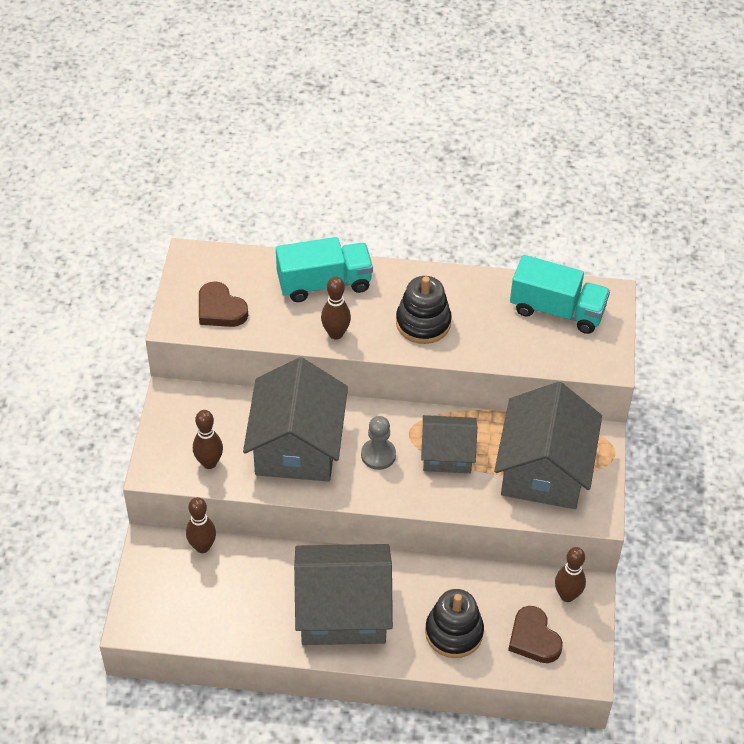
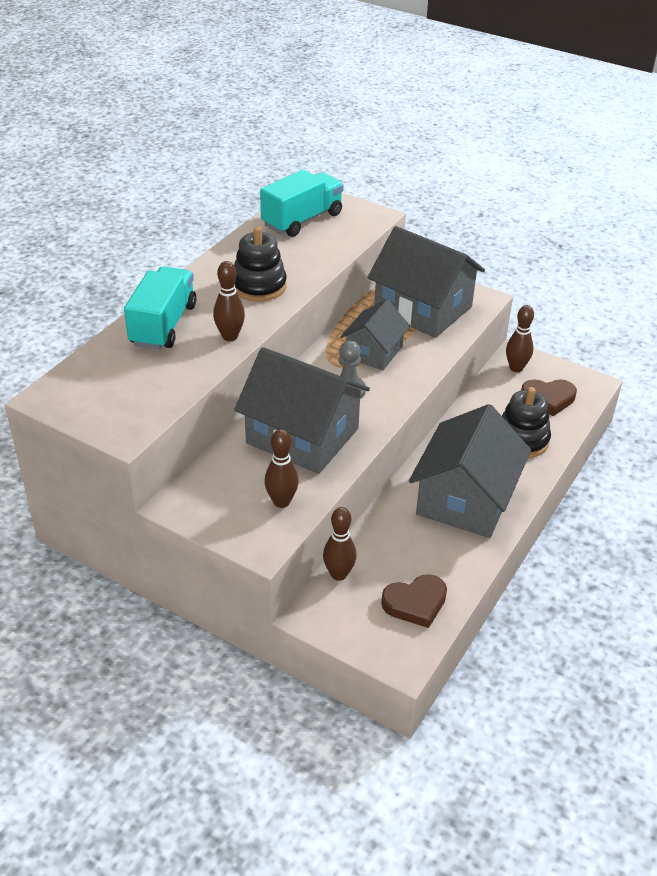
camera: 65 degrees left, 10 degrees down
(220, 309) = (135, 398): brown heart -> brown heart (415, 603)

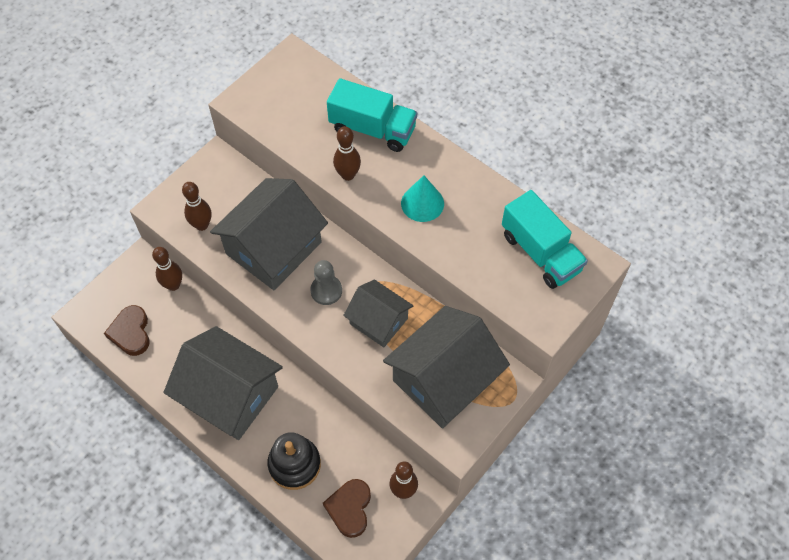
camera: 100 degrees right, 20 degrees up
(259, 286) = (422, 203): black stacking toy -> turquoise cone

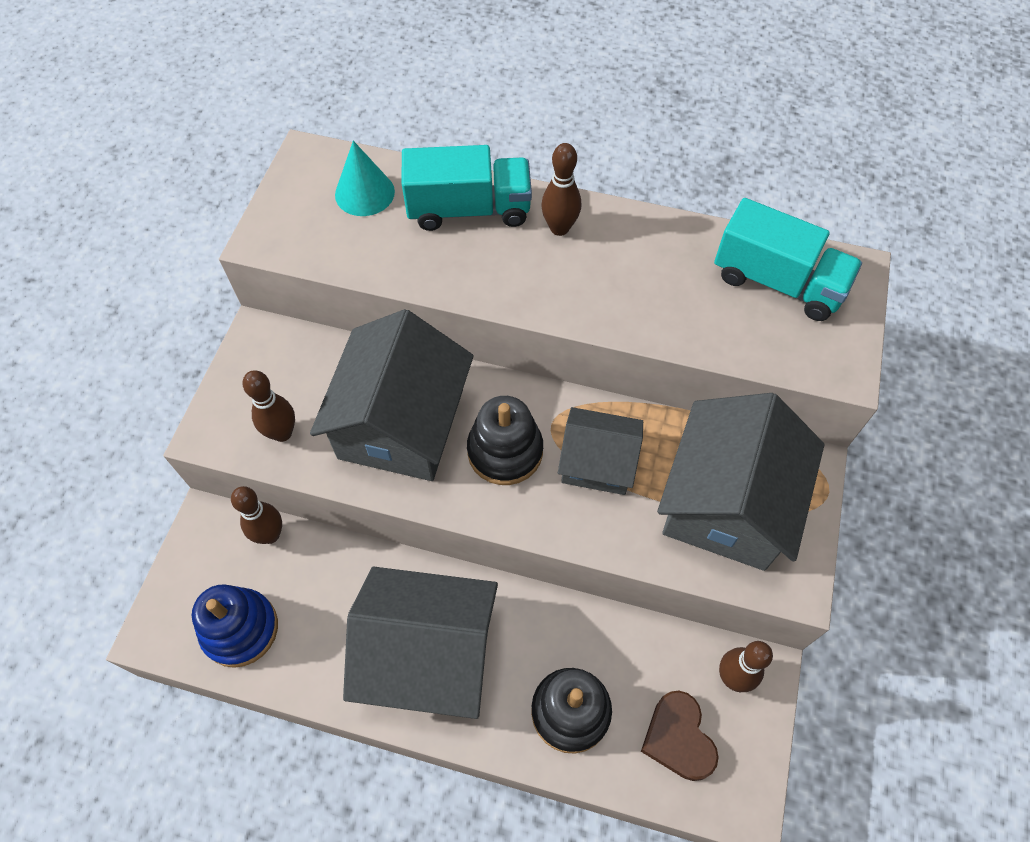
camera: 25 degrees left, 0 degrees up
(131, 332) = (240, 629): brown heart -> blue stacking toy
(326, 291) = (505, 451): grey pawn -> black stacking toy
(348, 175) = (469, 279): brown bowling pin -> brown bowling pin (559, 228)
(422, 203) = (590, 278): turquoise cone -> turquoise cone (364, 193)

